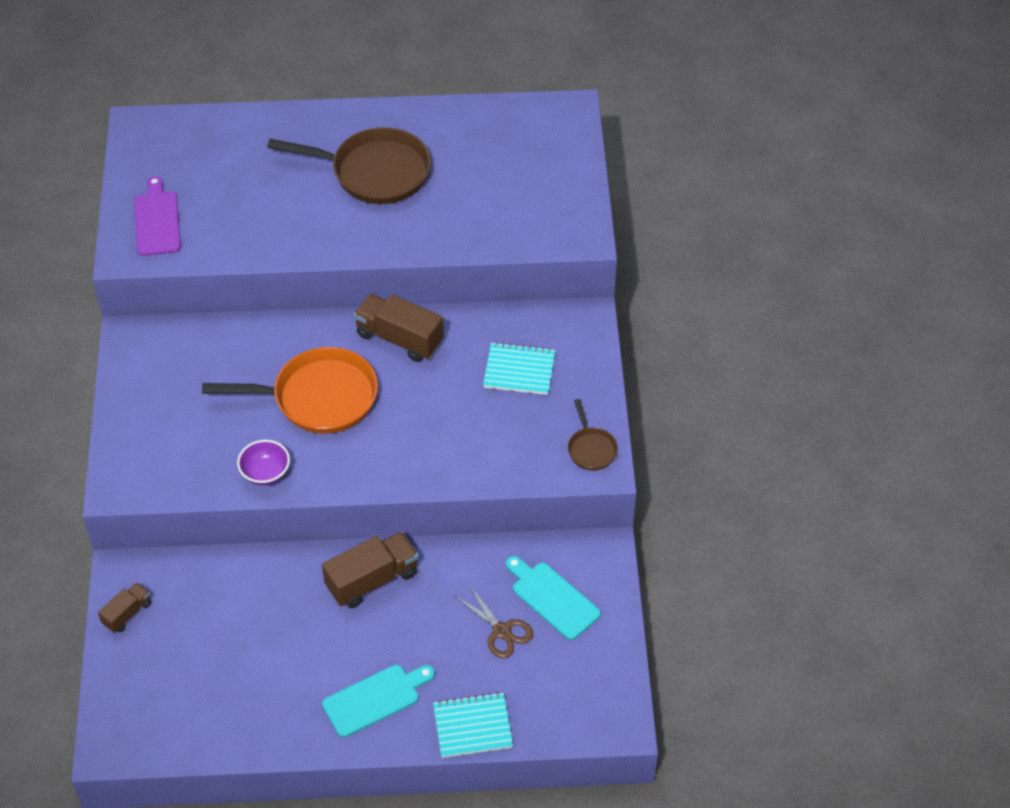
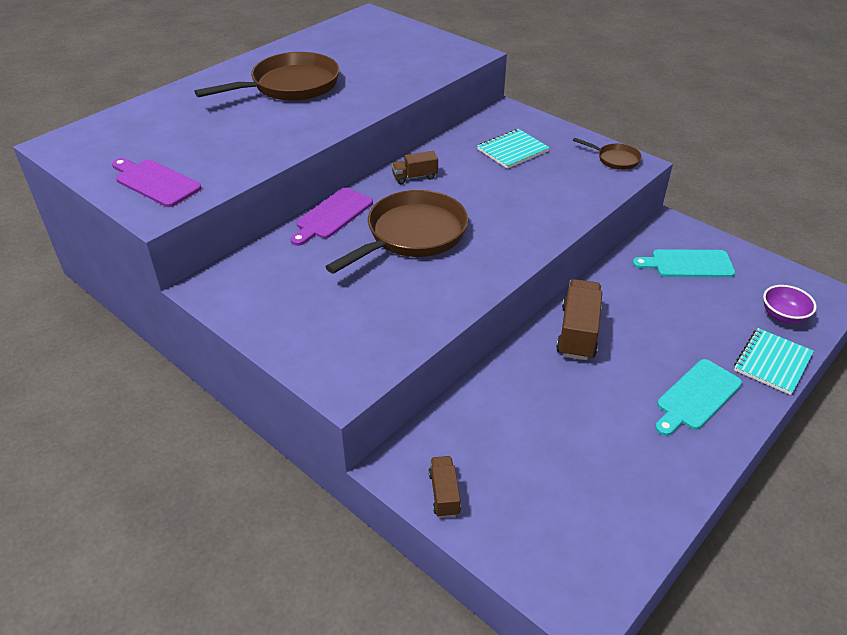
camera: 45 degrees left, 10 degrees down
(265, 473) = (446, 298): purple bowl -> purple bowl (783, 316)
(288, 332) = (332, 216): none -> purple cutting board
(318, 398) = (412, 235): orange pan -> brown pan
(375, 699) = (696, 397): turquoise cutting board -> turquoise cutting board turned 150 degrees counterclockwise
(399, 339) = (415, 177): brown truck -> brown truck, size x0.56
(501, 631) = (694, 300): brown scissors -> none

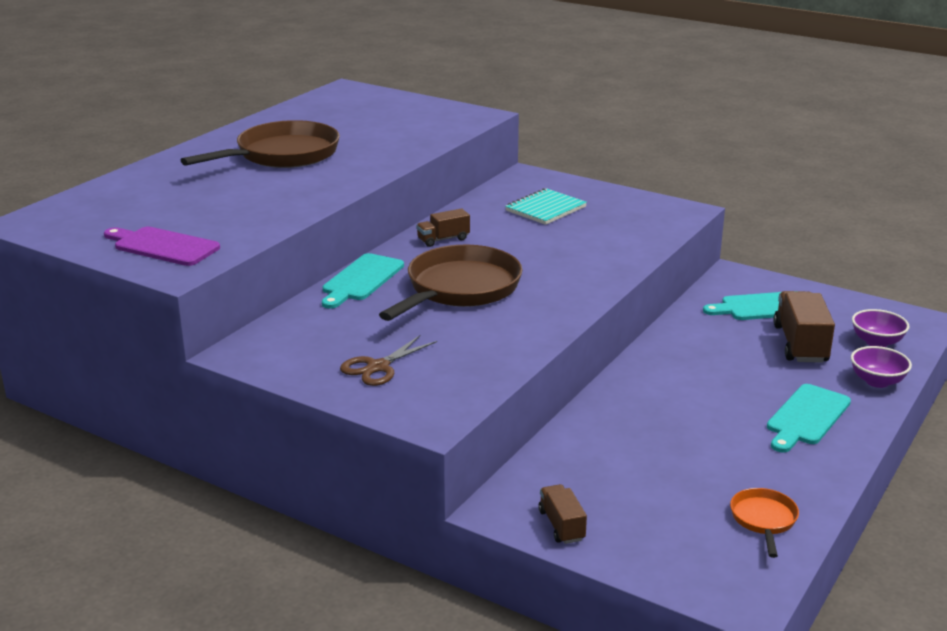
camera: 10 degrees left, 15 degrees down
(316, 318) = (378, 367): none -> brown scissors
(332, 216) = (361, 280): purple cutting board -> turquoise cutting board
(578, 332) = (662, 376): brown truck -> brown truck (800, 344)
(615, 159) = (662, 208): brown pan -> none
(627, 514) = (763, 520): none -> orange pan
(772, 362) = (877, 381): turquoise notebook -> purple bowl

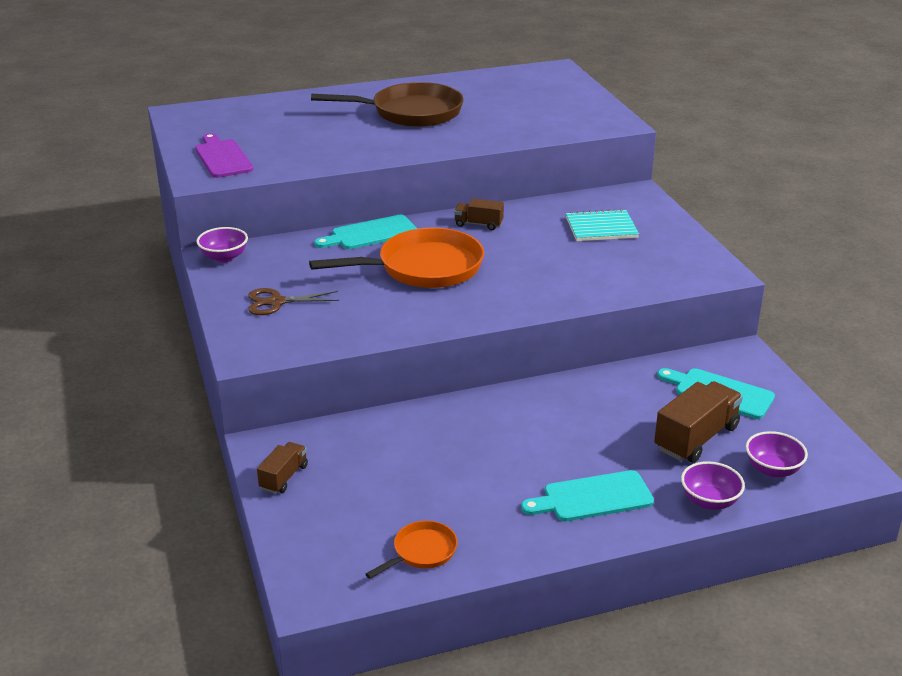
camera: 40 degrees right, 5 degrees up
(252, 351) = (224, 257): none -> purple bowl
(459, 289) = (423, 268): brown pan -> orange pan

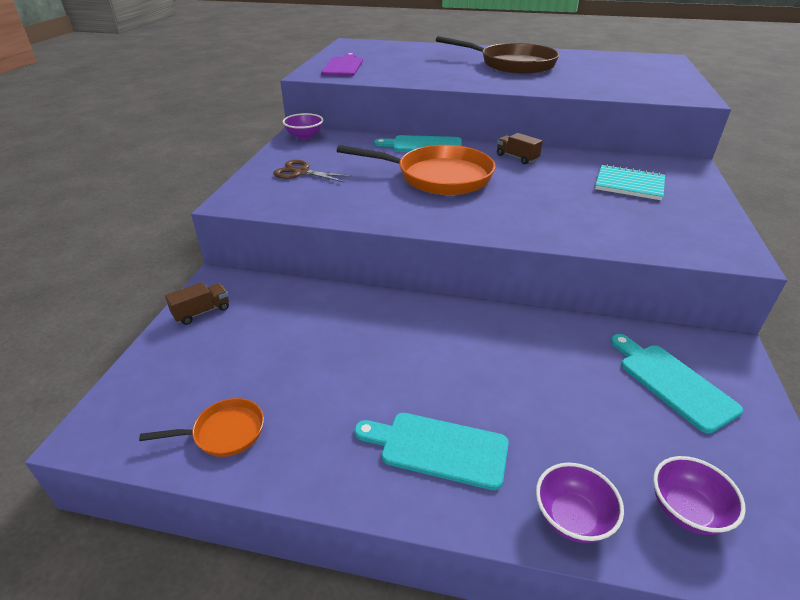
camera: 30 degrees right, 5 degrees up
(696, 438) = (609, 426): brown truck -> none

